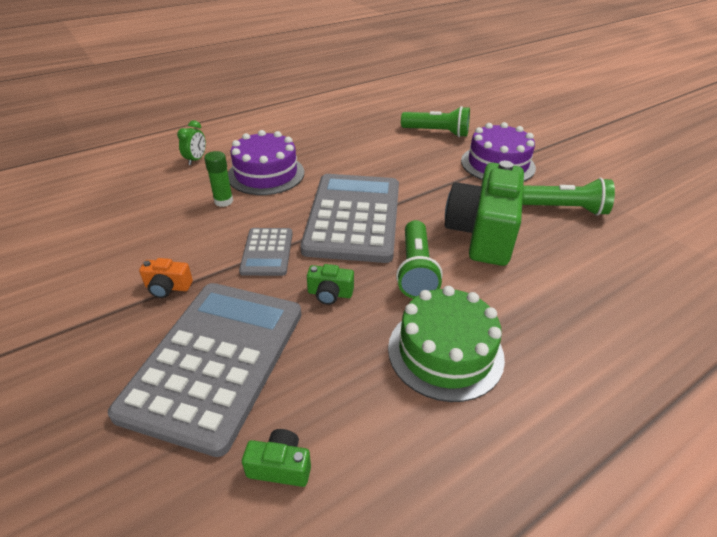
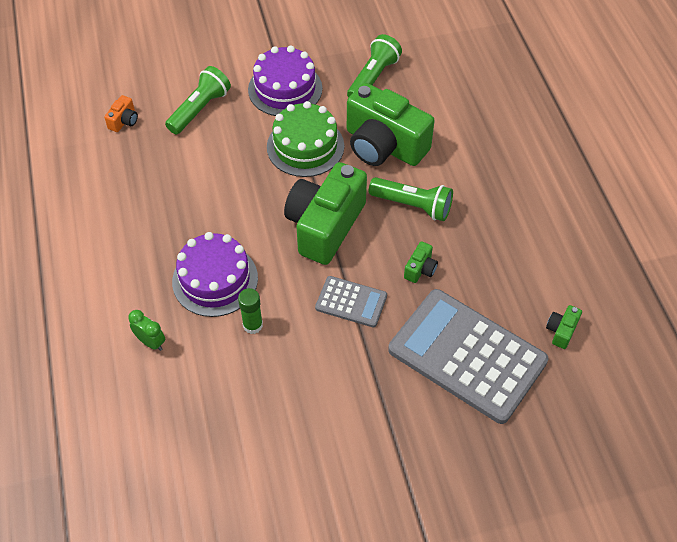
camera: 70 degrees left, 15 degrees up
(168, 287) = (373, 382): orange camera -> orange camera (124, 121)
(354, 217) = (325, 226): grey calculator -> green camera
(445, 352) = (500, 218): green cake -> green cake (305, 146)

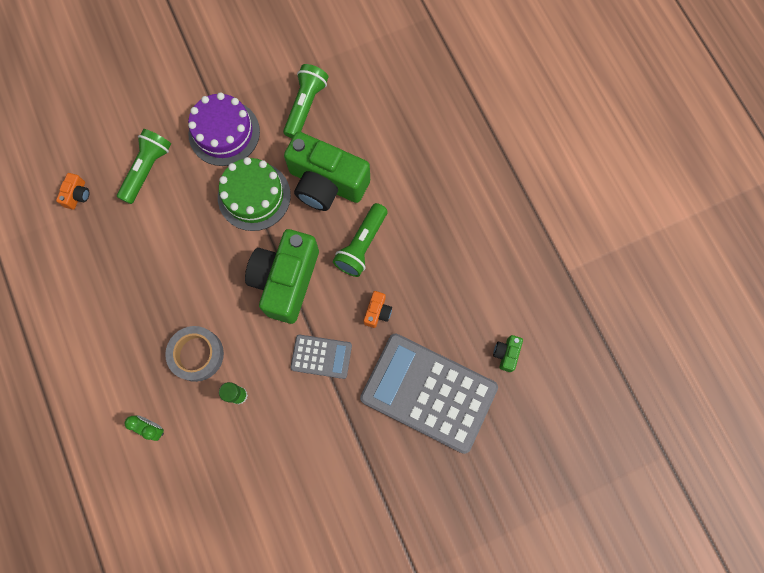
camera: 10 degrees left, 20 degrees up
(215, 280) = (197, 354): purple cake -> grey tape
(413, 205) = (362, 245): green flashlight -> green flashlight turned 105 degrees clockwise
(420, 269) = (377, 312): green camera -> orange camera

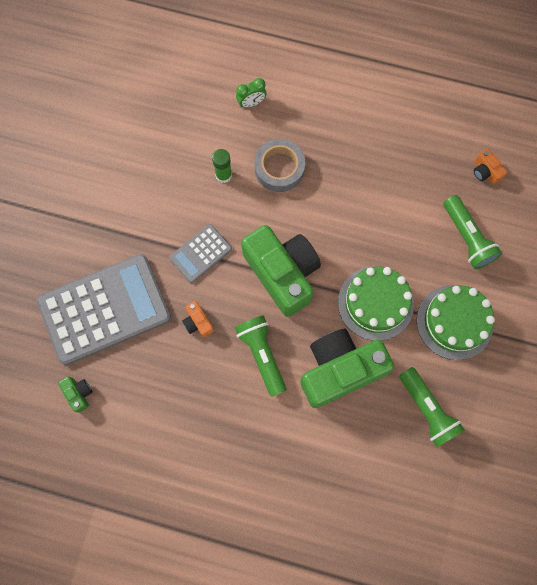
camera: 130 degrees right, 0 degrees up
(224, 133) = (454, 322): purple cake -> green cake

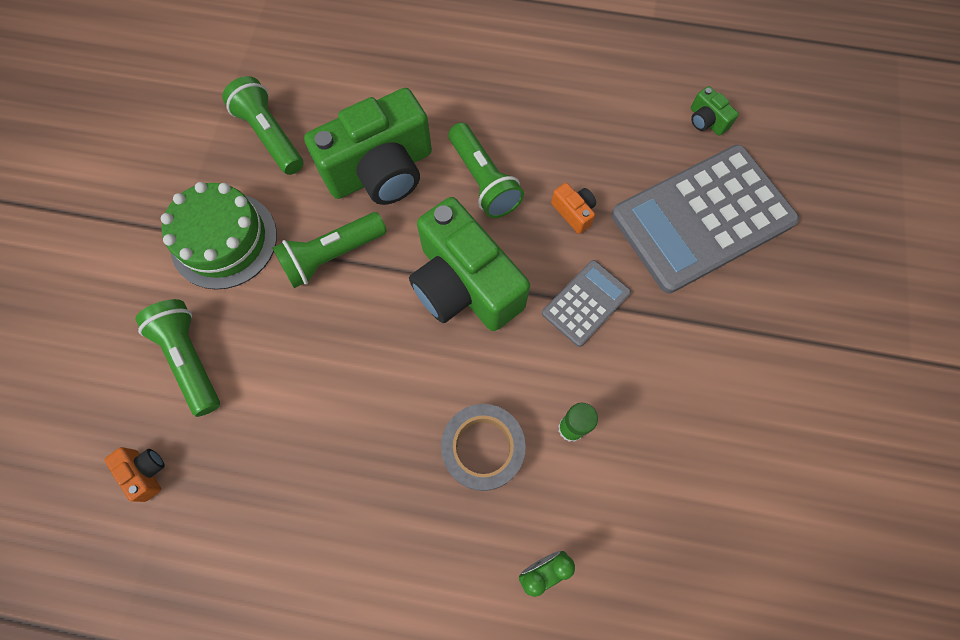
camera: 175 degrees right, 5 degrees down
(375, 303) = (332, 256): green cake -> green flashlight

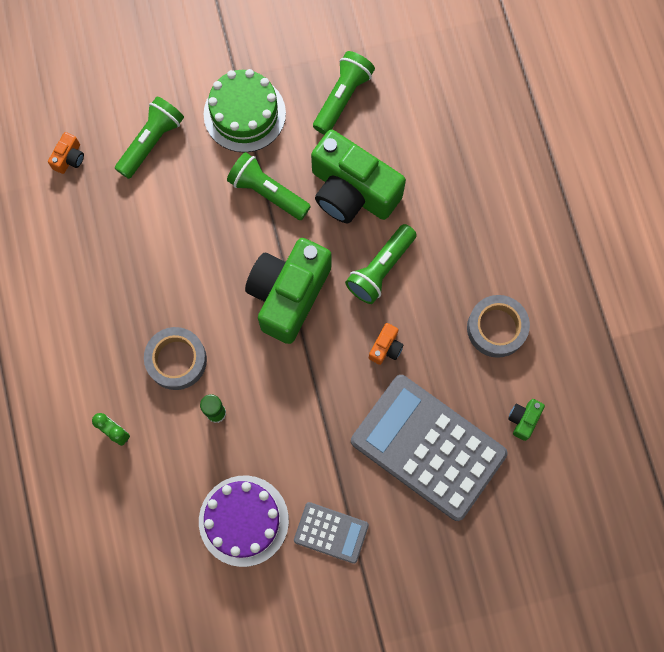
camera: 65 degrees right, 5 degrees up
(586, 303) = (314, 386): grey calculator -> grey calculator (331, 532)
(600, 104) = (496, 328): none -> grey tape
(717, 453) = (243, 520): none -> purple cake

